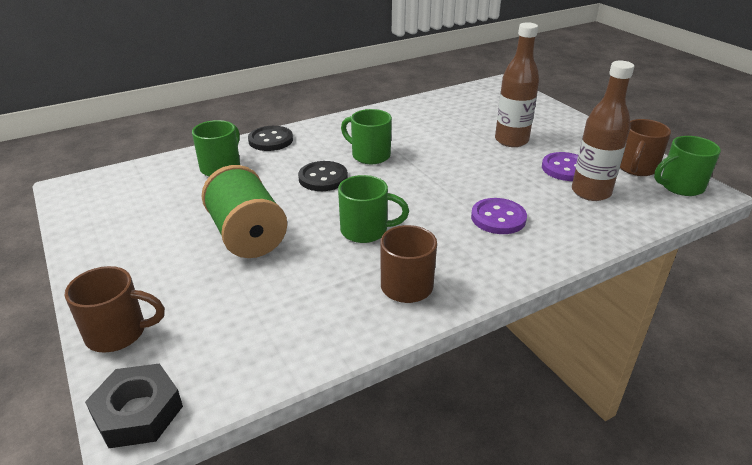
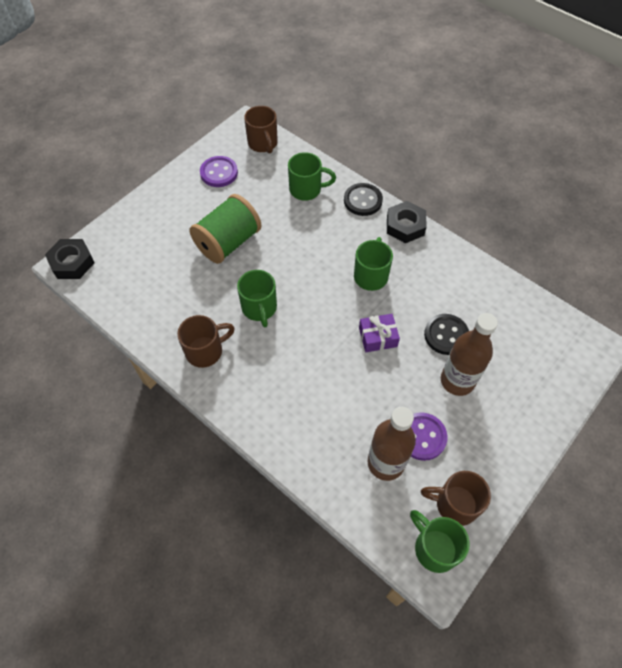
camera: 70 degrees right, 25 degrees up
(119, 333) = (122, 225): brown mug -> brown mug (263, 144)
(323, 127) = (405, 226): none -> black nut
(323, 178) = (320, 257): black button -> black button (446, 335)
(446, 167) = (378, 337): none -> purple gift
(498, 218) = (311, 393): purple button -> purple button (219, 173)

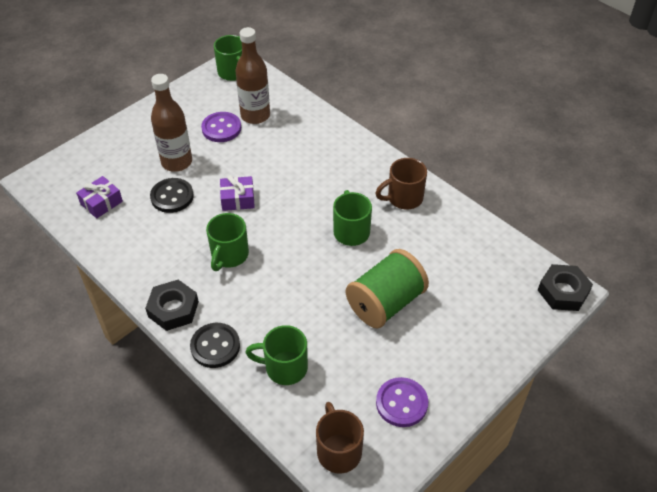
camera: 175 degrees left, 10 degrees down
(454, 504) = (211, 92): brown mug -> none
(514, 323) = (101, 203): none -> purple gift

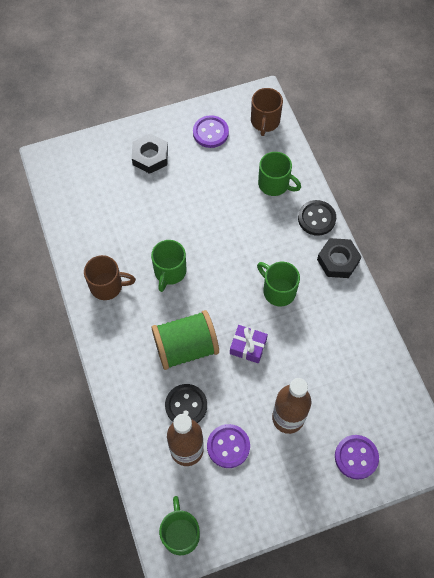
camera: 155 degrees left, 15 degrees up
(101, 203) = (372, 396): purple gift -> none
(105, 157) = (356, 457): none -> purple button
(172, 196) = (305, 375): black button -> black button (186, 405)
(229, 255) = (278, 291): green mug -> green mug turned 90 degrees counterclockwise
(385, 303) = (179, 201): green spool -> green spool (186, 347)
(563, 292) = (51, 159): black nut -> black nut (150, 156)

